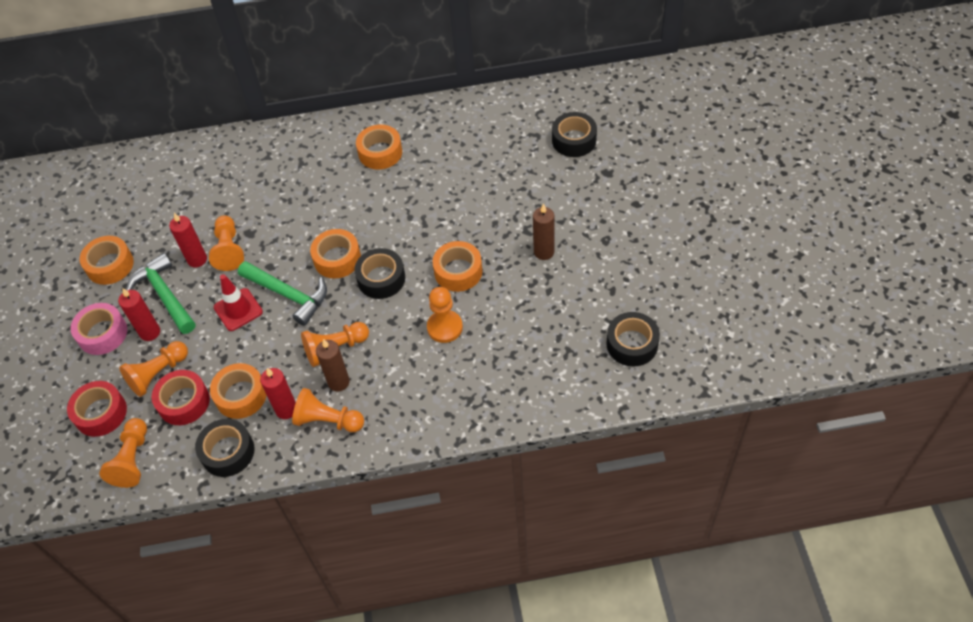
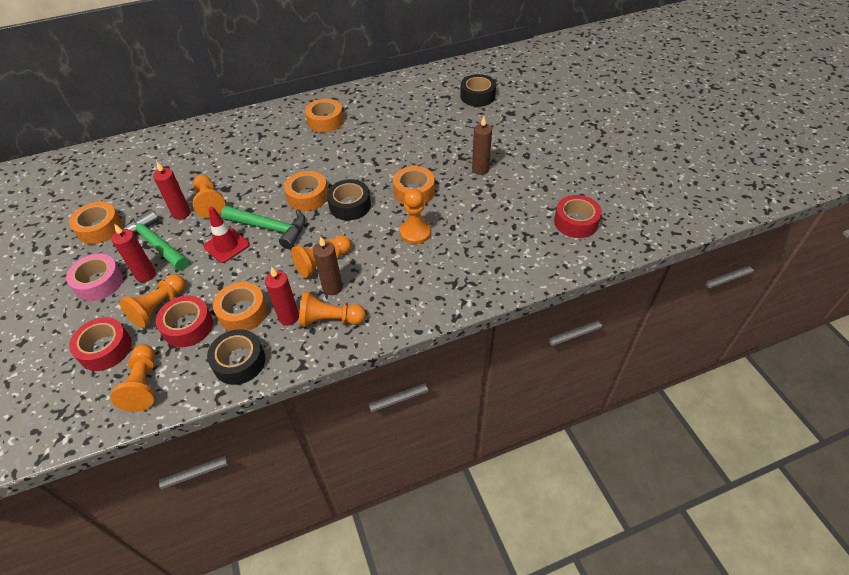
camera: 15 degrees left, 5 degrees down
(632, 344) = (576, 222): black tape -> red tape

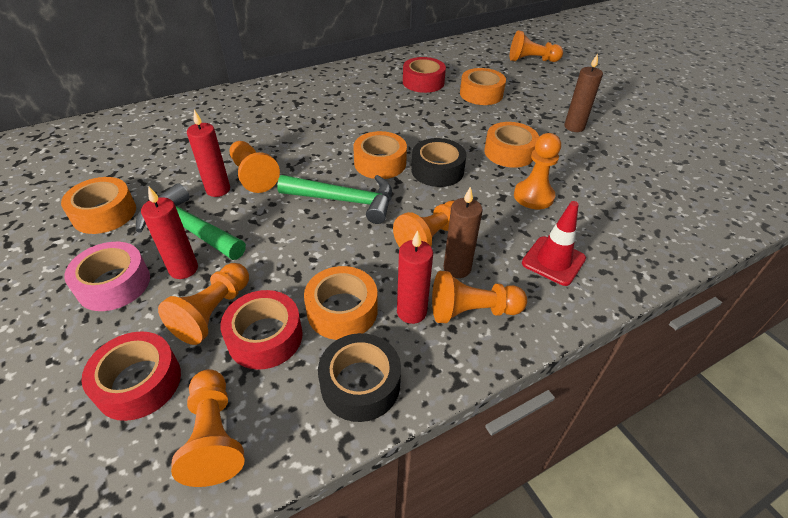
camera: 10 degrees left, 5 degrees down
(226, 245) = (291, 224): red traffic cone -> red traffic cone (553, 261)
(325, 121) = (371, 87): orange tape -> orange tape (481, 94)
(477, 96) = (531, 60): black tape -> orange pawn
(576, 222) = (716, 175): red tape -> red tape (423, 82)

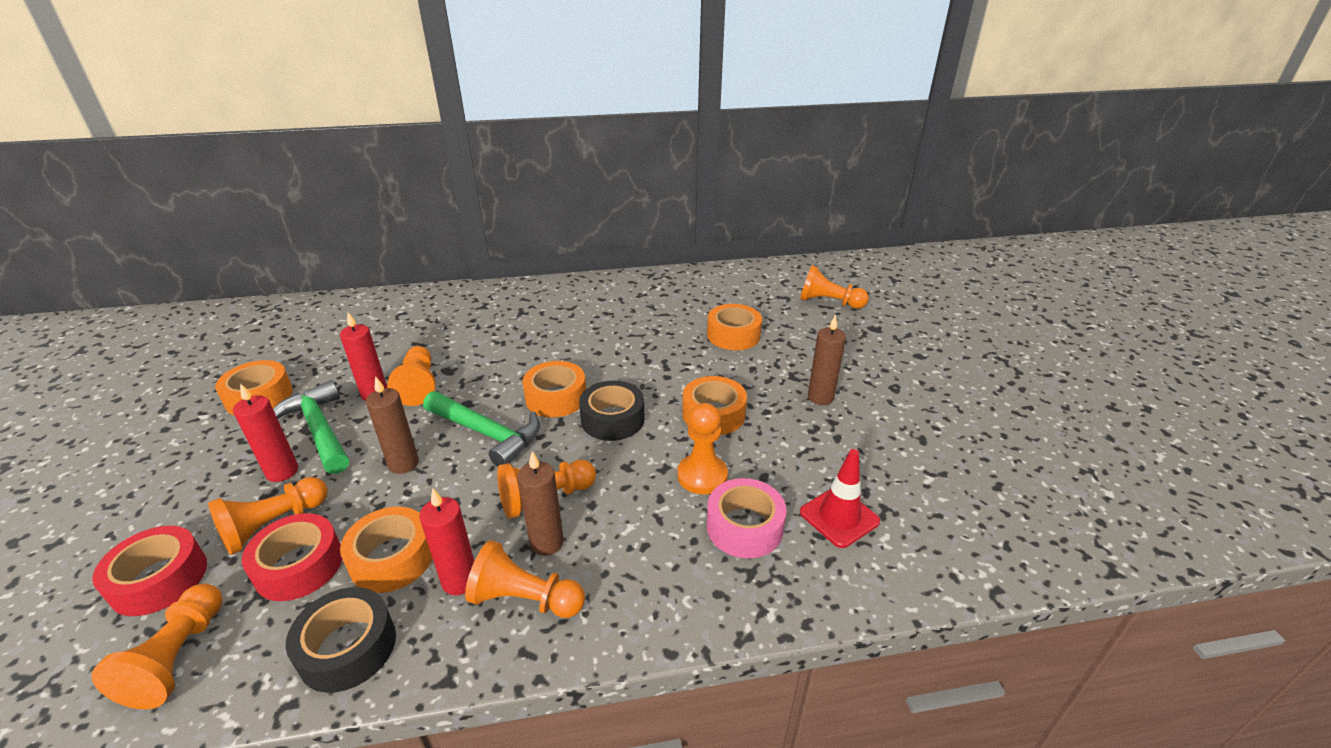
camera: 20 degrees right, 10 degrees down
(114, 284) = (214, 472): pink tape -> pink tape (744, 527)
(291, 238) = (403, 464): none -> brown candle
(423, 82) = (675, 310): red tape -> none
(553, 261) = (665, 563): red traffic cone -> red traffic cone (839, 517)

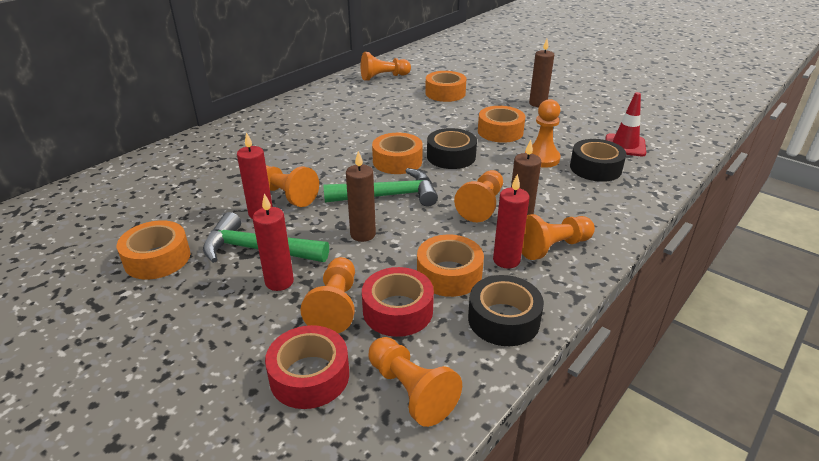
camera: 40 degrees left, 0 degrees up
(744, 527) = (595, 168): pink tape -> black tape
(829, 302) = (469, 61): orange pawn -> orange pawn (383, 77)

